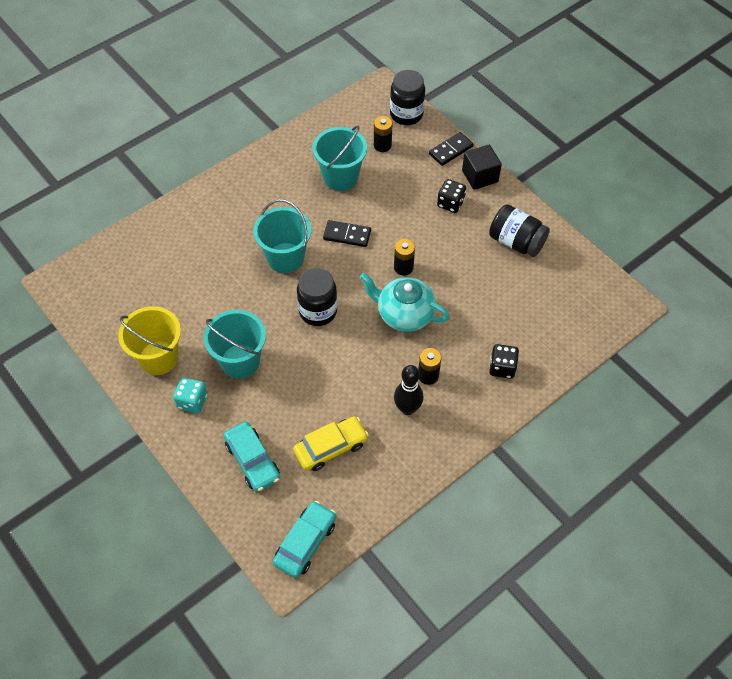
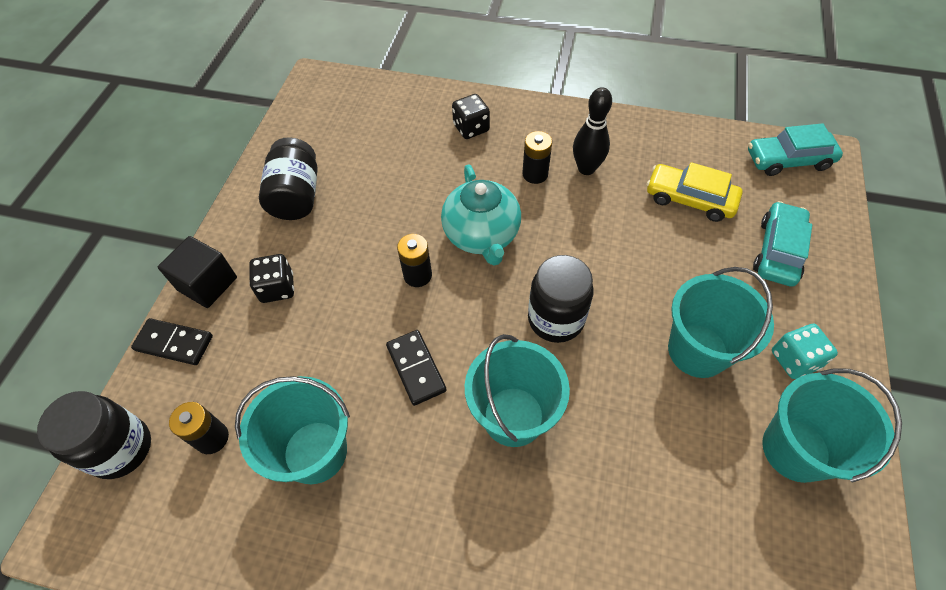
camera: 125 degrees left, 0 degrees up
(158, 358) = (795, 449): yellow bucket -> turquoise bucket

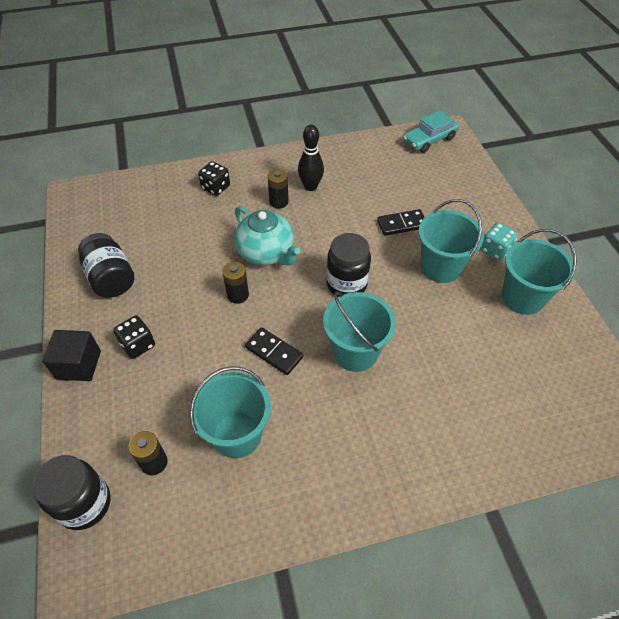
camera: 30 degrees left, 5 degrees down
(174, 343) = (79, 415): black domino -> black domino (402, 224)
(690, 199) = (385, 182): yellow car -> none
(778, 251) = (453, 194): turquoise car -> none

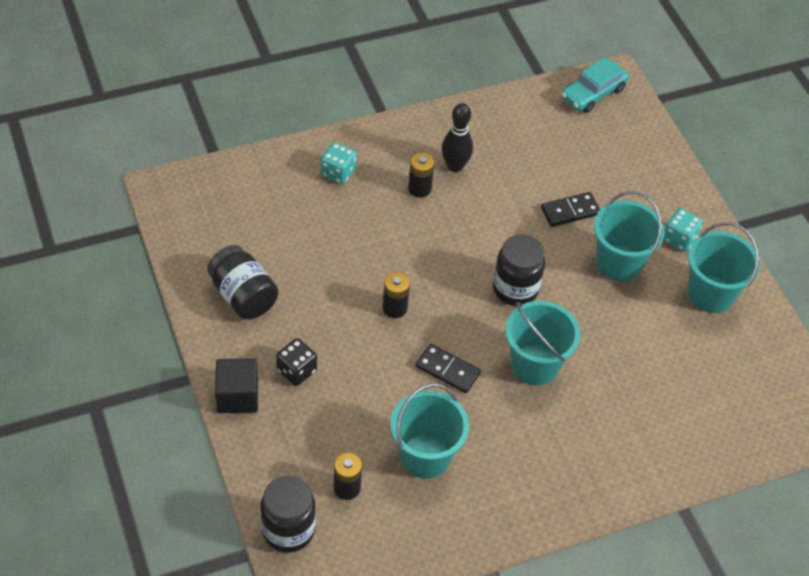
camera: 10 degrees left, 0 degrees up
(216, 187) = (338, 172): black dice -> turquoise dice
(266, 253) = (417, 255): turquoise teapot -> none

